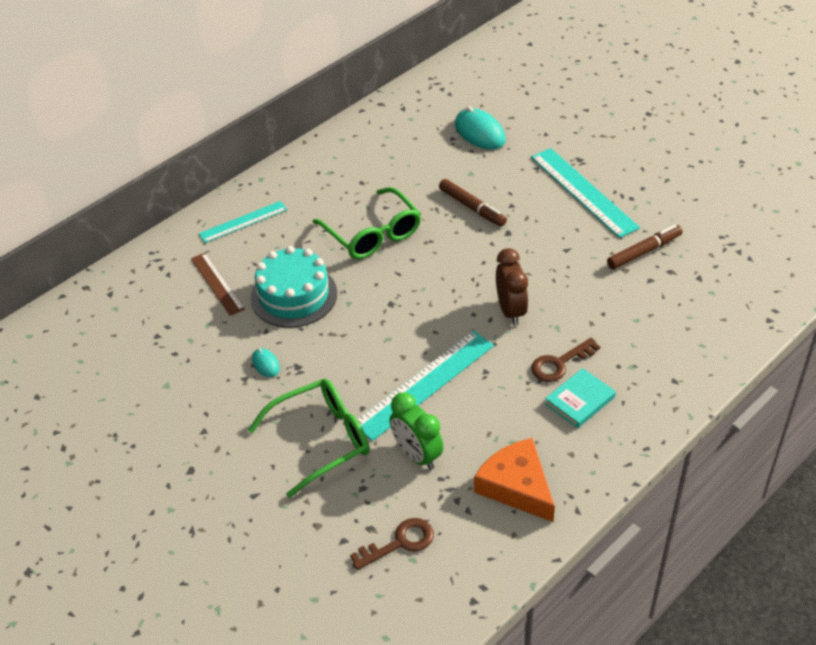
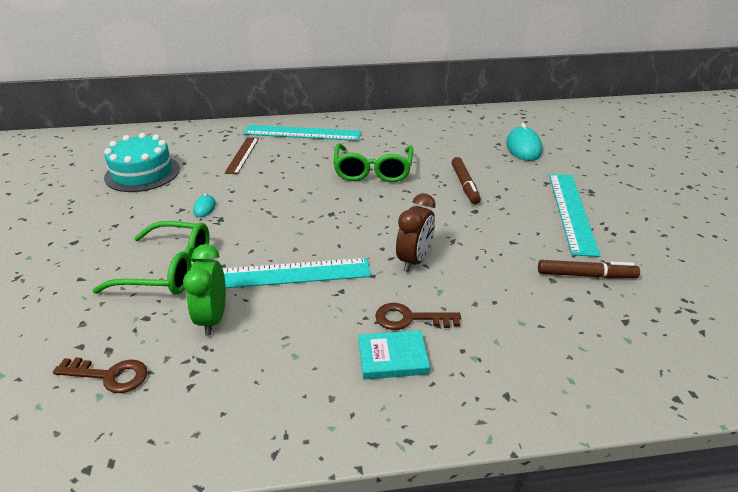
camera: 35 degrees right, 10 degrees down
(243, 222) = (302, 133): turquoise ruler -> turquoise ruler, size x1.64
(293, 295) = (276, 180): turquoise cake -> turquoise cake (142, 173)
(516, 486) = (251, 394): orange cheese -> none

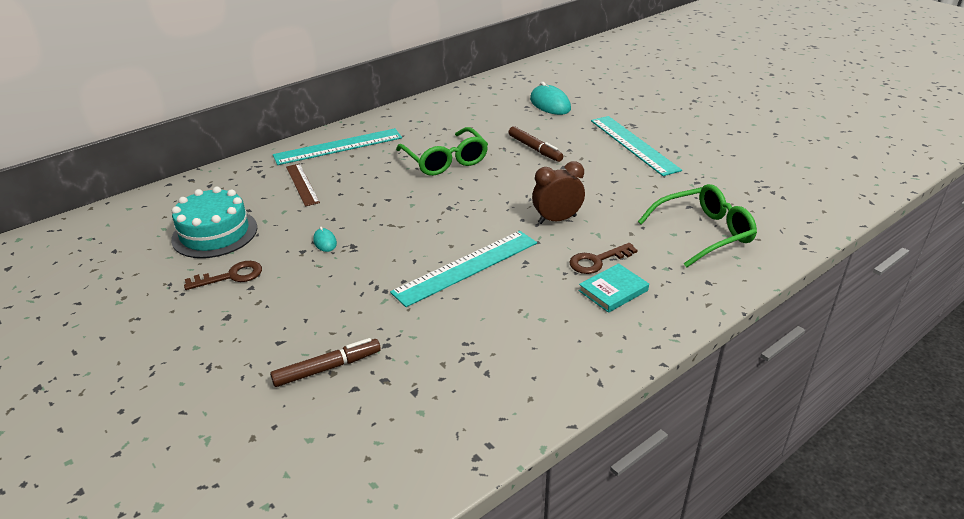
camera: 30 degrees left, 0 degrees up
(110, 375) = (411, 395): brown key -> brown key (231, 276)
(168, 270) = (358, 303): green glasses -> green glasses (704, 233)
(212, 319) = (446, 322): green clock -> none
(414, 260) = (557, 219): brown clock -> brown clock turned 105 degrees counterclockwise
(586, 275) = (684, 187): brown marker -> brown marker (327, 368)

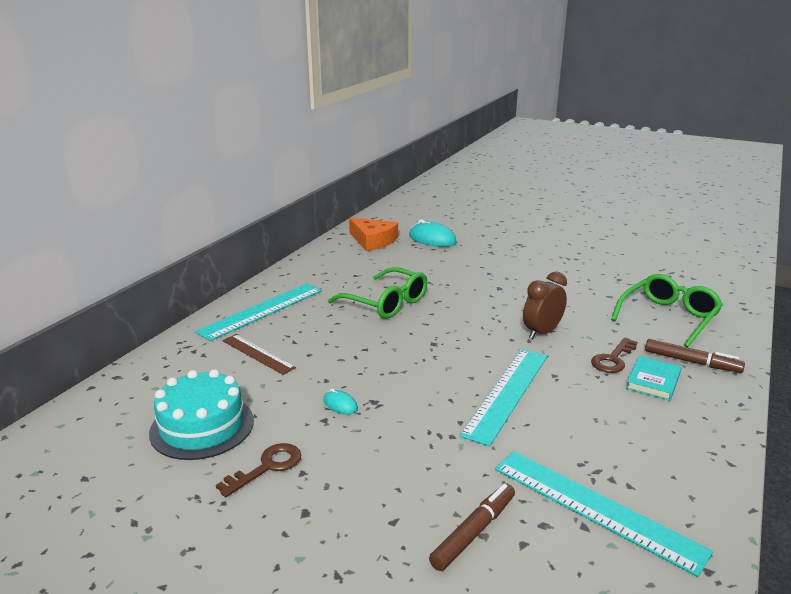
camera: 25 degrees left, 10 degrees down
(492, 96) = (373, 241): none -> orange cheese
(535, 149) = (458, 278): brown marker -> brown marker (691, 362)
(634, 144) = (538, 259): turquoise ruler -> turquoise ruler (596, 508)

